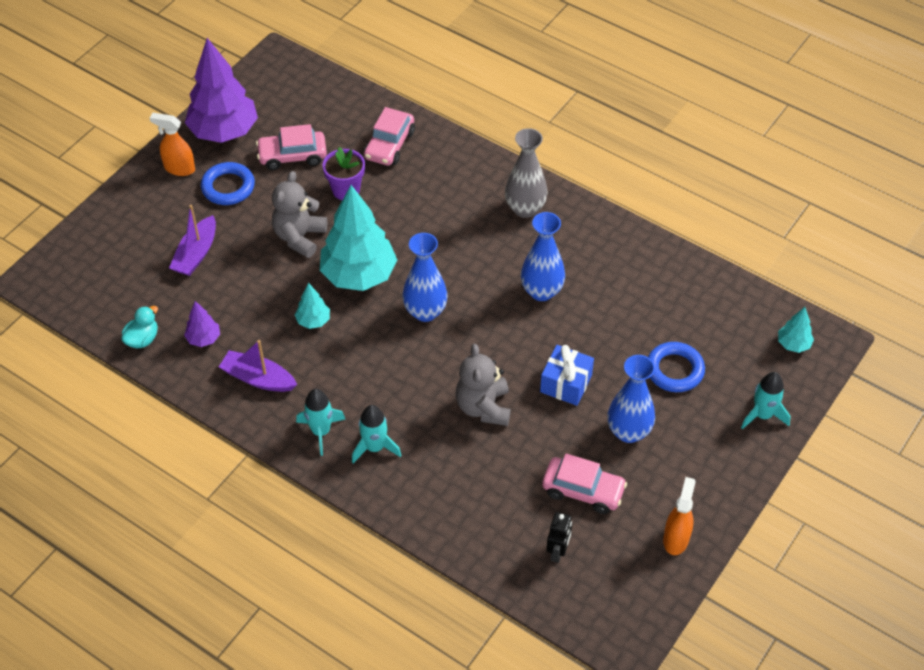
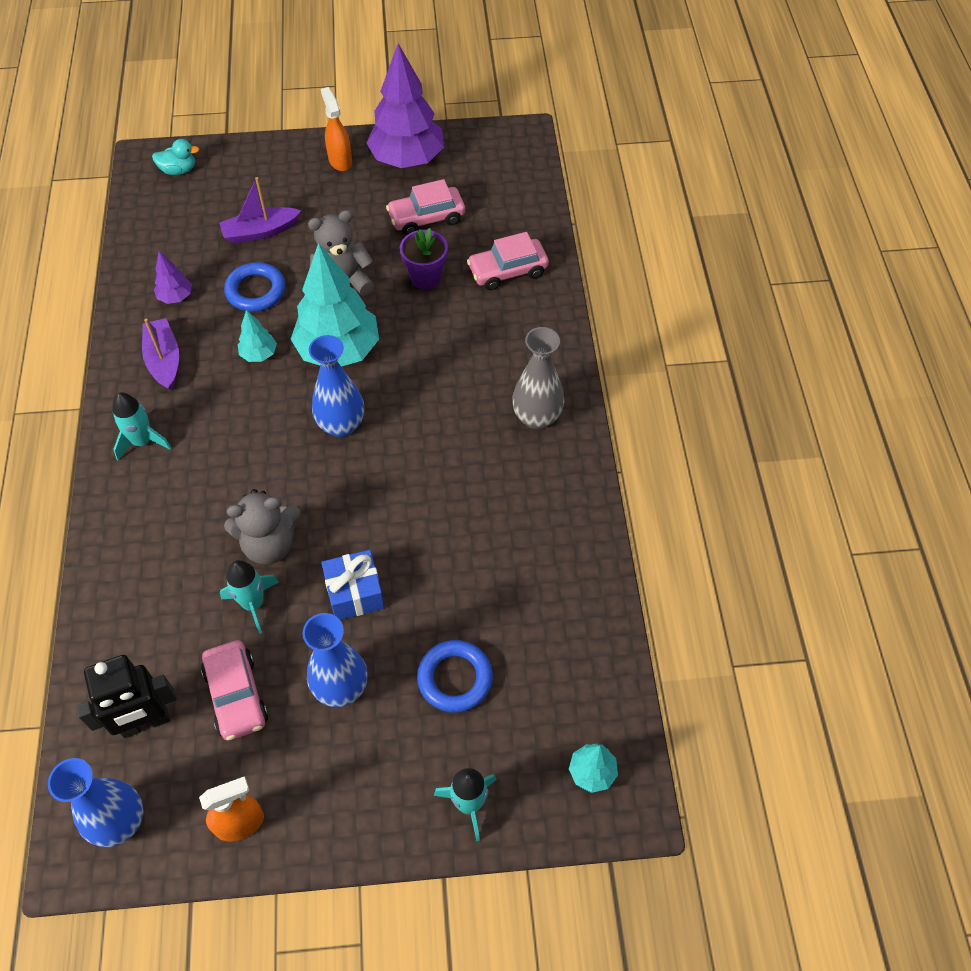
camera: 50 degrees right, 5 degrees up
(142, 339) = (142, 260): turquoise duck -> turquoise duck (179, 170)
(228, 187) = (351, 202): blue ring -> blue ring (256, 291)
(292, 156) = (426, 218): pink car -> pink car turned 60 degrees counterclockwise
(375, 447) = (156, 492): turquoise rocket -> turquoise rocket (253, 604)
(483, 407) = (269, 544): grey teddy bear -> grey teddy bear turned 150 degrees counterclockwise
(541, 291) = (449, 498): blue vase -> blue vase (120, 822)
(558, 552) = (145, 723): black robot -> black robot, size x1.68

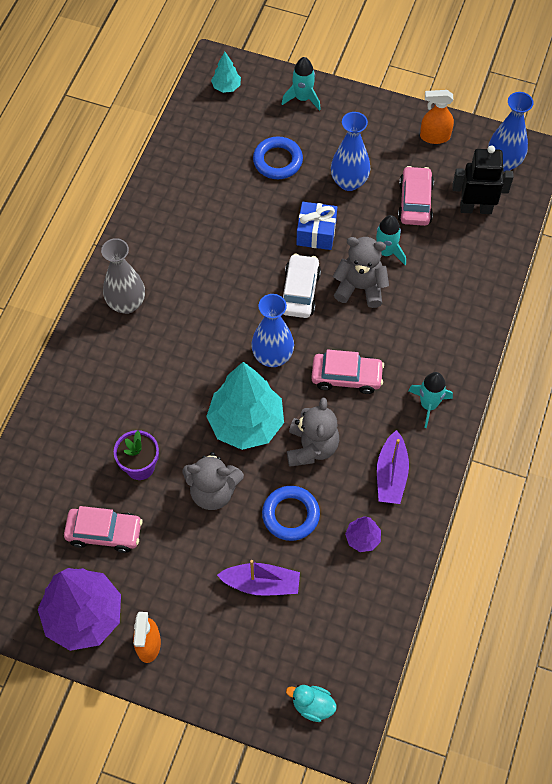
camera: 155 degrees left, 5 degrees up
(259, 354) = (311, 447): turquoise tree -> grey teddy bear
(343, 509) = (299, 292): none -> white car
(507, 271) = (68, 442): pink car -> pink car (346, 377)

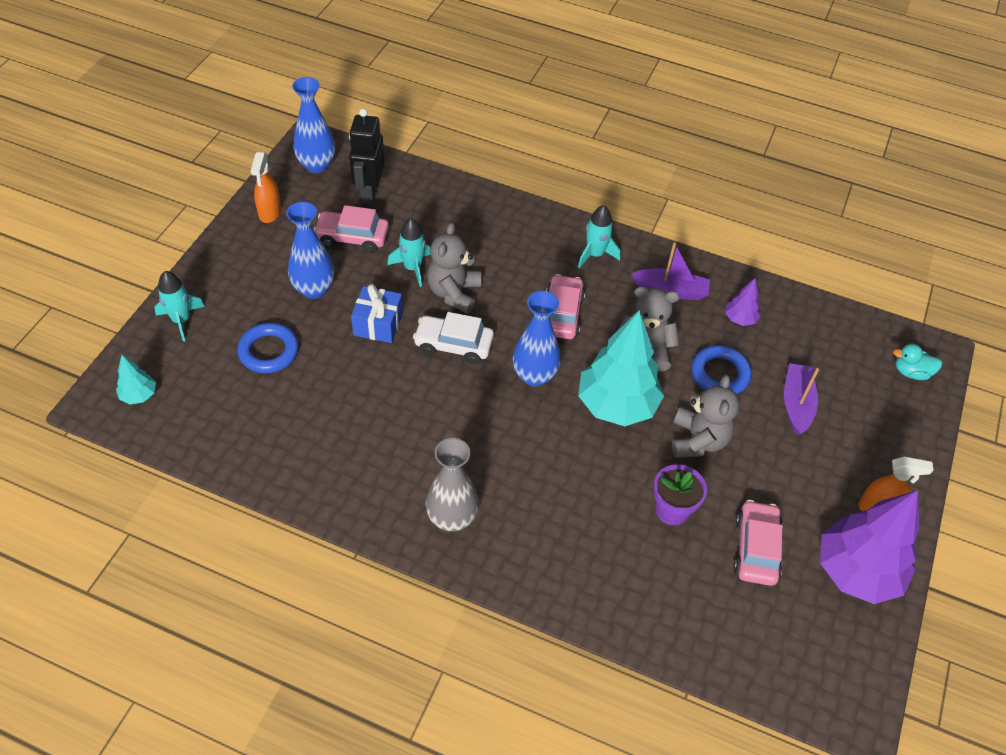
camera: 90 degrees left, 10 degrees down
(312, 705) = (911, 372): turquoise duck -> turquoise duck turned 75 degrees clockwise

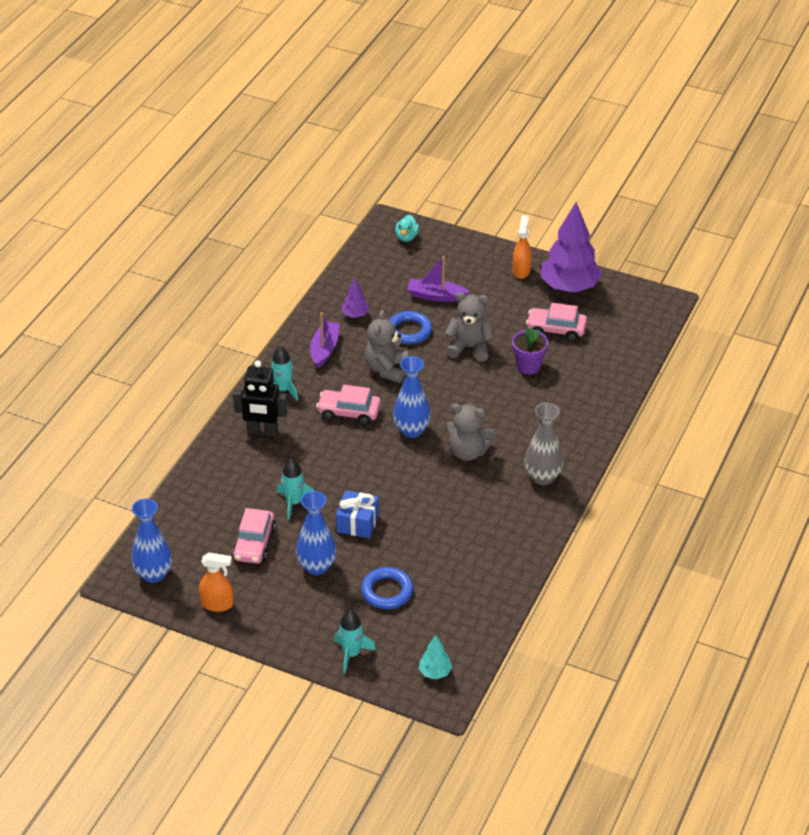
camera: 85 degrees left, 10 degrees down
(369, 192) = (195, 534): black robot -> black robot (262, 431)
(453, 345) = (380, 476): white car -> none
(454, 293) = (323, 476): grey teddy bear -> grey teddy bear (468, 452)
(617, 405) = (439, 387): turquoise tree -> none

